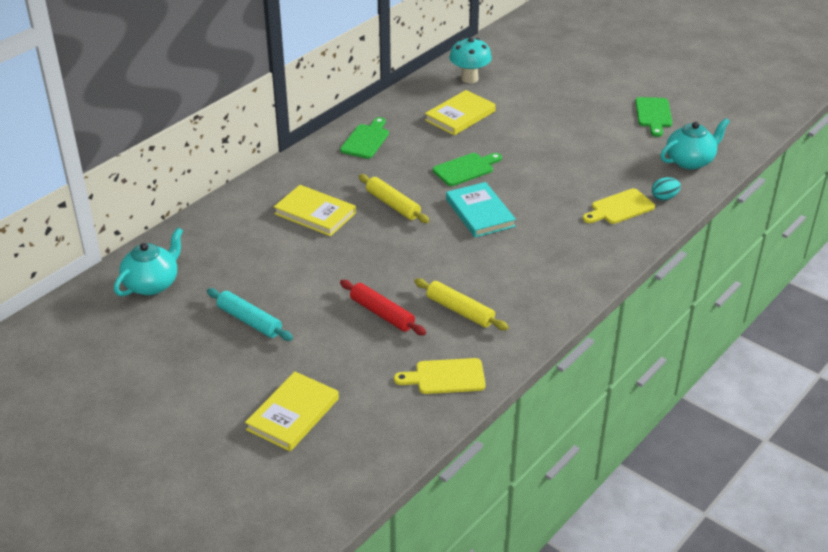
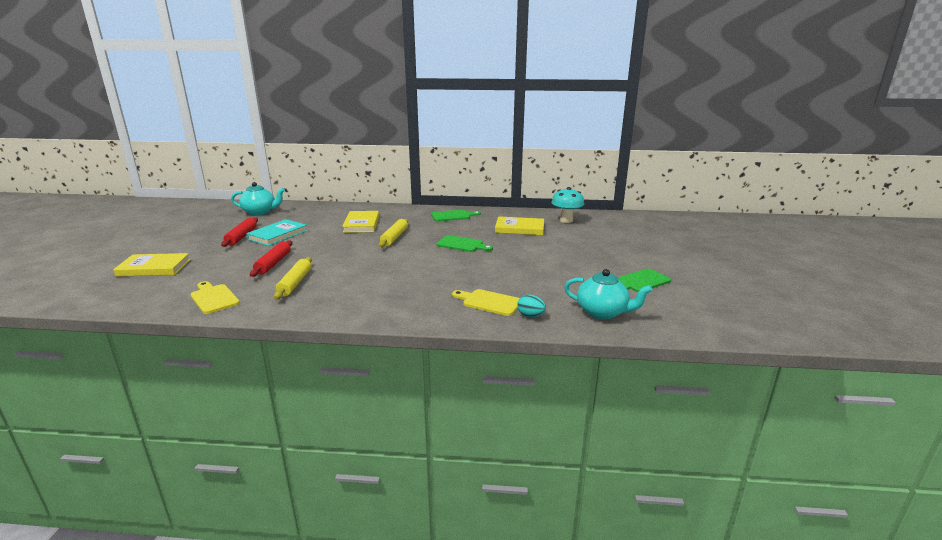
camera: 55 degrees right, 15 degrees down
(249, 321) = (241, 237): turquoise rolling pin -> red rolling pin
(480, 213) = (417, 260): turquoise book -> turquoise book (277, 235)

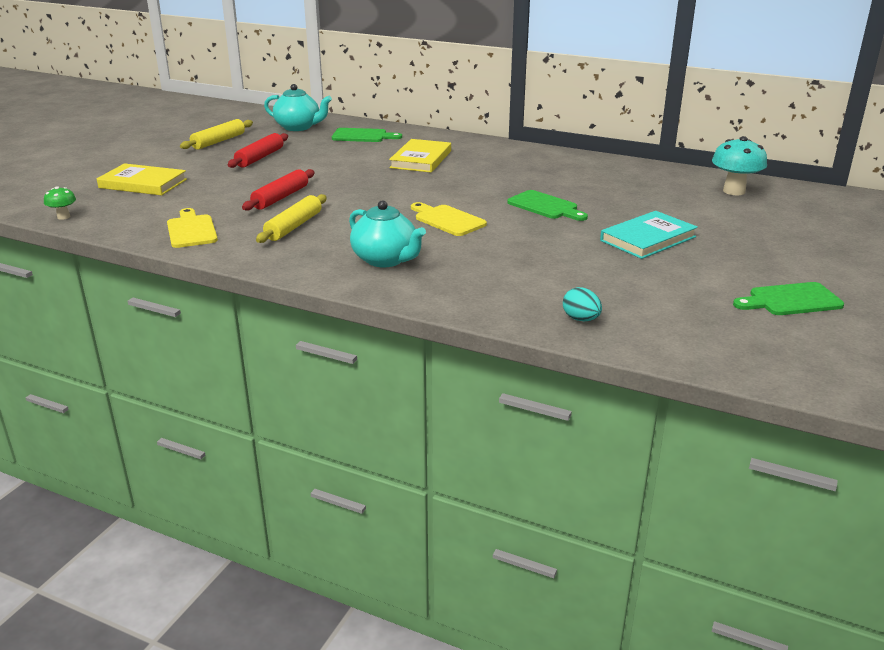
camera: 20 degrees right, 5 degrees up
(94, 304) = (63, 217): none -> green mushroom
(277, 235) = (305, 161): turquoise book -> turquoise book (648, 239)
(394, 237) = (455, 184): yellow rolling pin -> yellow rolling pin (218, 141)
(453, 216) = (558, 163): green cutting board -> green cutting board (362, 136)
(489, 302) = (533, 291): yellow cutting board -> yellow cutting board (447, 220)
(519, 228) = (649, 194): yellow book -> none
(603, 312) = (694, 334): turquoise teapot -> turquoise teapot (386, 260)

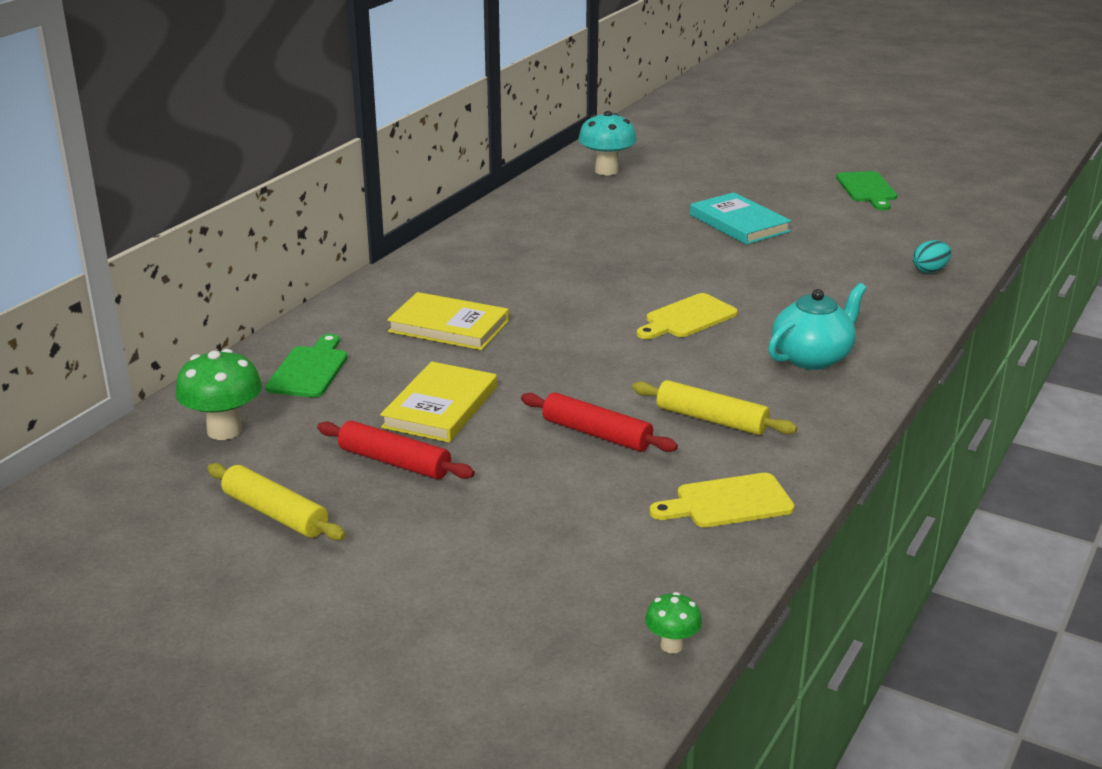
camera: 85 degrees left, 0 degrees up
(143, 184) = (508, 577): yellow book -> yellow book (440, 407)
(298, 127) = (224, 430): turquoise teapot -> green mushroom
(545, 206) = (645, 261): green cutting board -> none

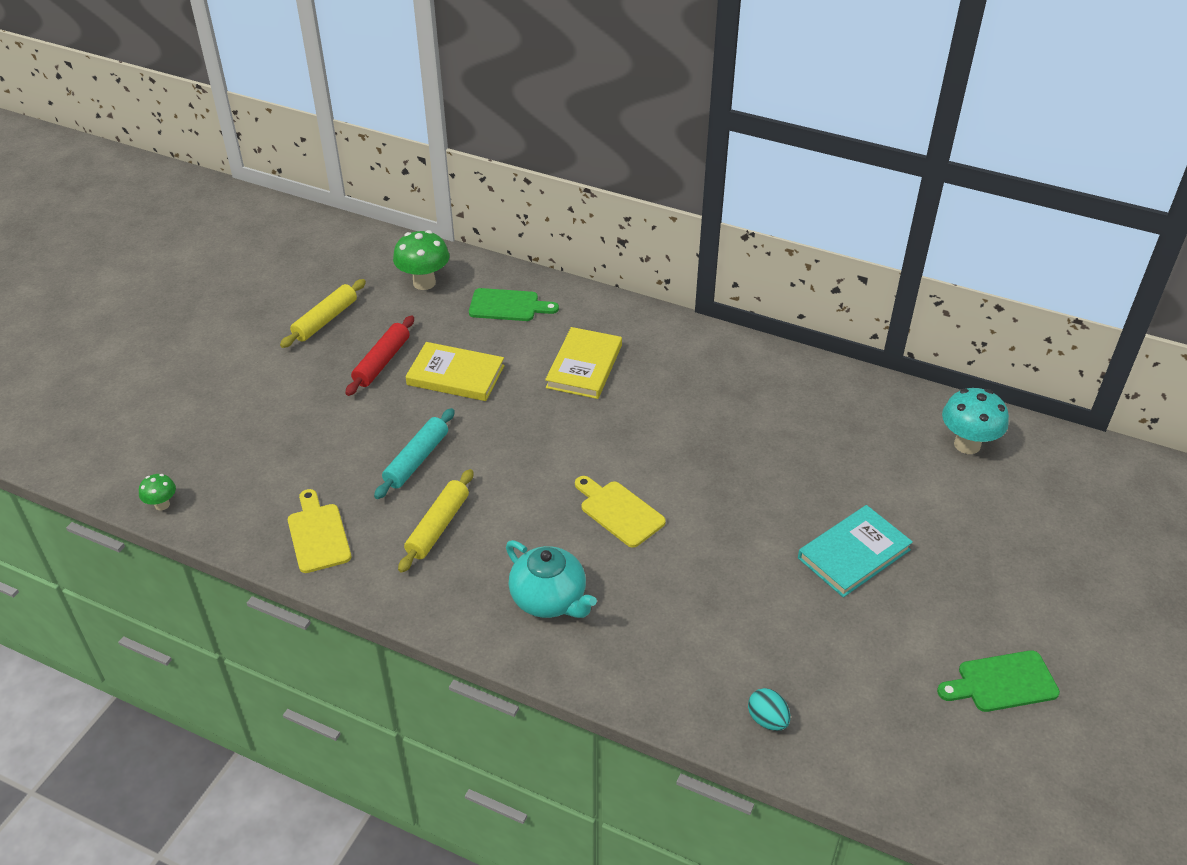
camera: 85 degrees right, 15 degrees up
(596, 434) = (417, 460): red rolling pin -> turquoise rolling pin

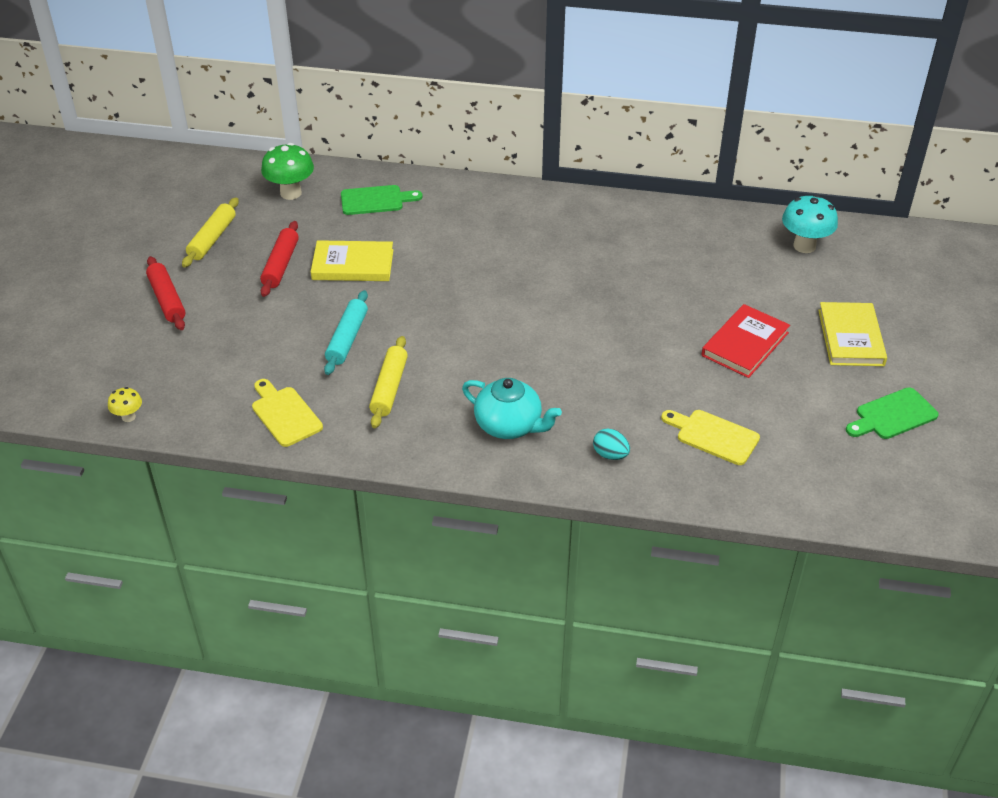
camera: 15 degrees left, 0 degrees up
(162, 504) = (128, 417): green mushroom -> yellow mushroom
(253, 380) = (167, 299): none -> red rolling pin
(584, 366) = (464, 239): yellow book -> yellow book (851, 337)
(619, 512) = (540, 348): yellow cutting board -> yellow cutting board (713, 436)
(767, 719) = (722, 479): turquoise egg -> turquoise egg (610, 455)
(853, 554) = (745, 344): turquoise book -> red book

